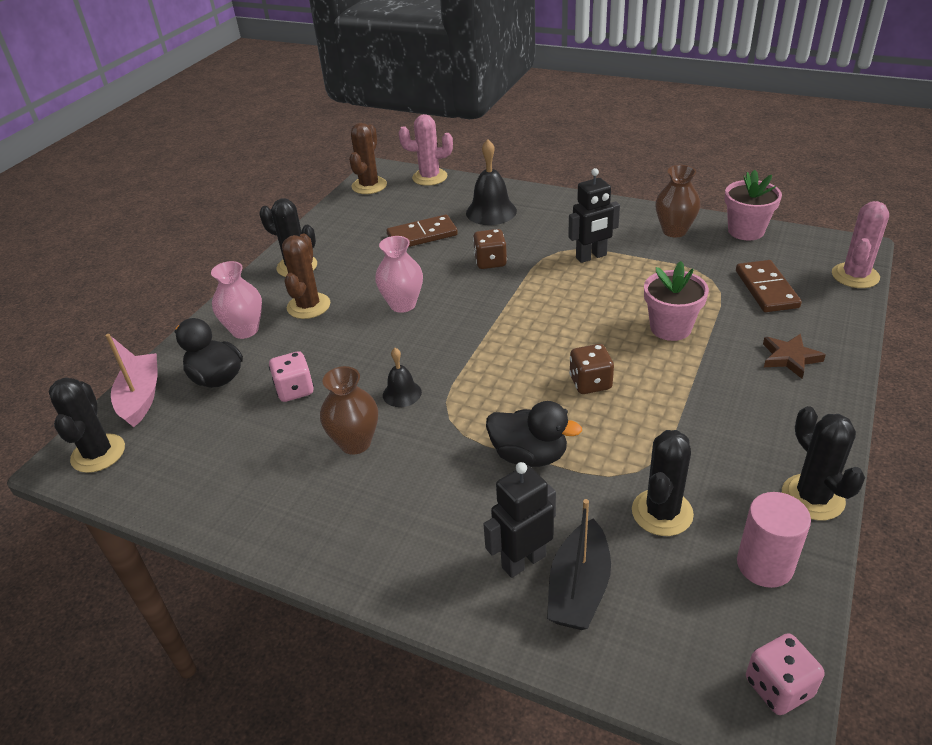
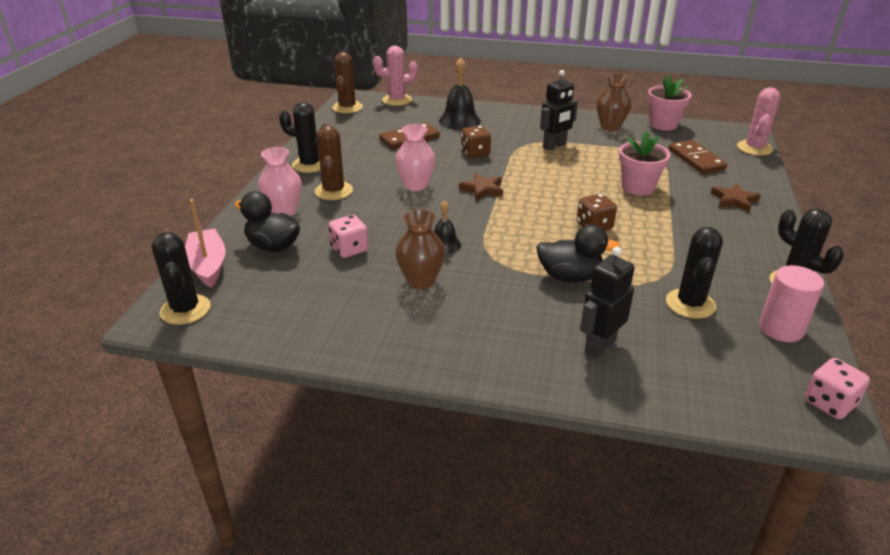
camera: 15 degrees left, 5 degrees down
(477, 317) = (482, 189): none -> brown star
(579, 588) = (652, 359): black boat -> none

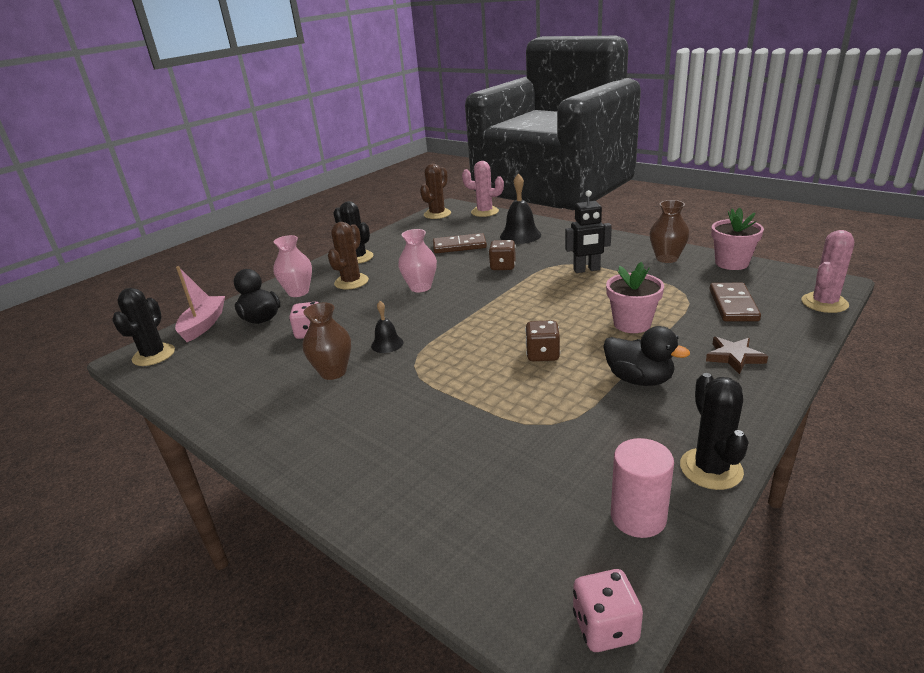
camera: 30 degrees right, 5 degrees down
(482, 189) = (473, 300): brown star -> none
(570, 277) = (464, 399): black duck -> black duck (639, 379)
(599, 346) = (418, 475): black robot -> none
(690, 304) = (559, 458): black cactus -> none

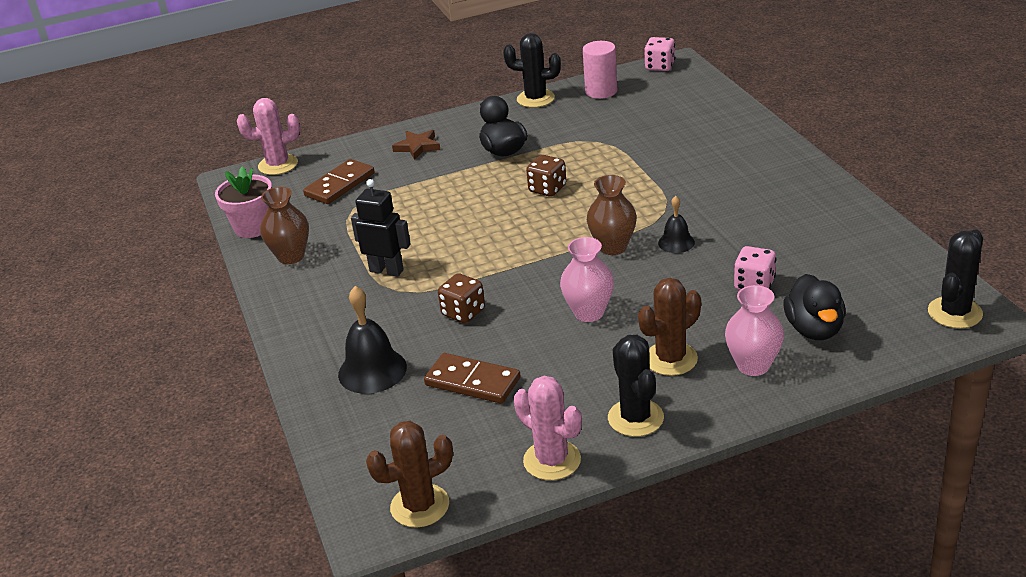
camera: 150 degrees left, 5 degrees up
(203, 325) = (895, 346): pink boat -> none
(333, 372) = (743, 227): brown vase -> brown vase (613, 247)
(485, 212) = (343, 470): pink cactus -> pink cactus (552, 460)
(632, 324) = (442, 193): pink flower pot -> none
(711, 469) = (535, 99): black cactus -> black cactus turned 75 degrees clockwise

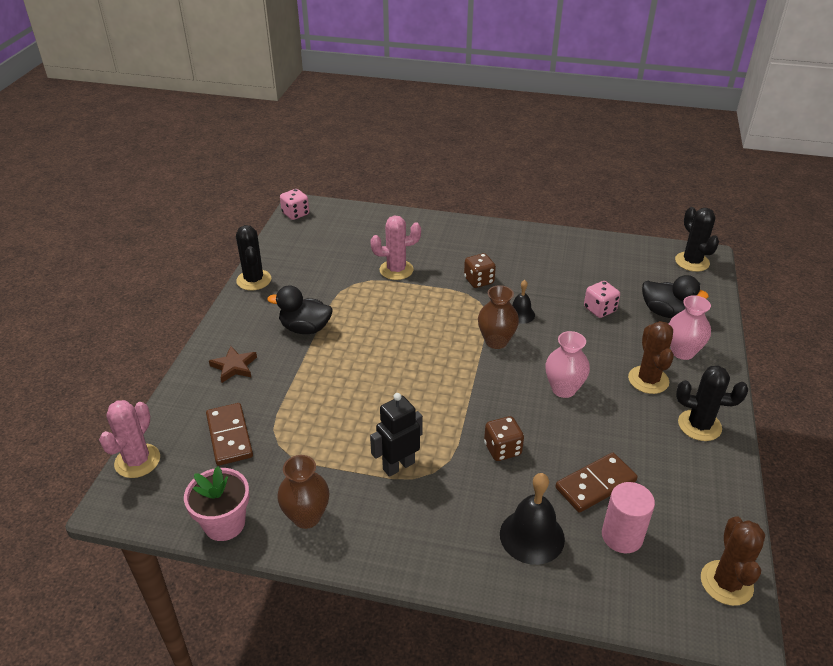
camera: 60 degrees left, 5 degrees up
(535, 99) = (254, 280): black cactus -> black cactus turned 60 degrees counterclockwise
(547, 189) = (386, 333): brown dice -> brown dice (479, 281)
(552, 460) = (718, 486): pink cactus -> pink cactus (396, 270)
(601, 91) = (290, 250): pink cylinder -> pink cylinder (622, 536)

